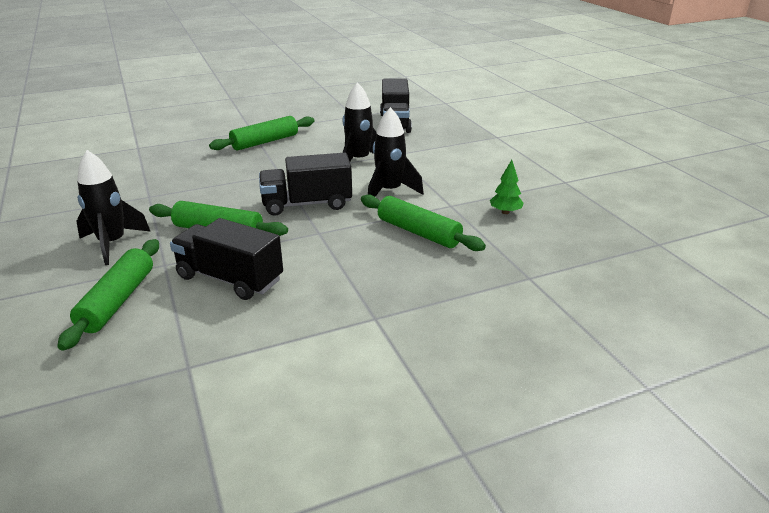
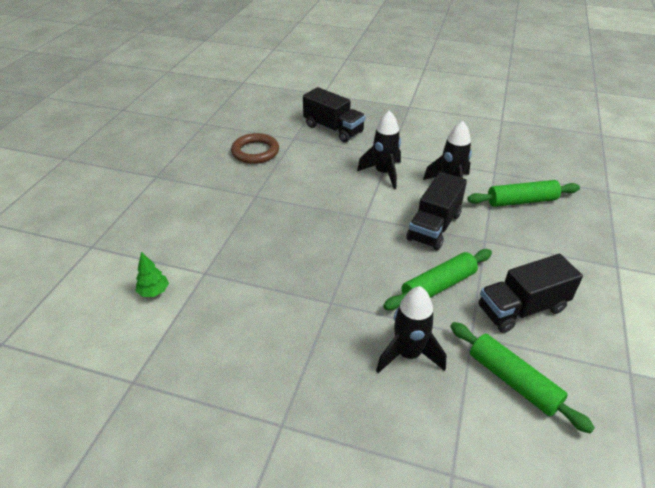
camera: 50 degrees left, 10 degrees up
(265, 142) = (290, 199): green rolling pin -> none
(311, 111) = (255, 152): none -> brown ring
(505, 212) = (522, 158): green tree -> green tree (154, 292)

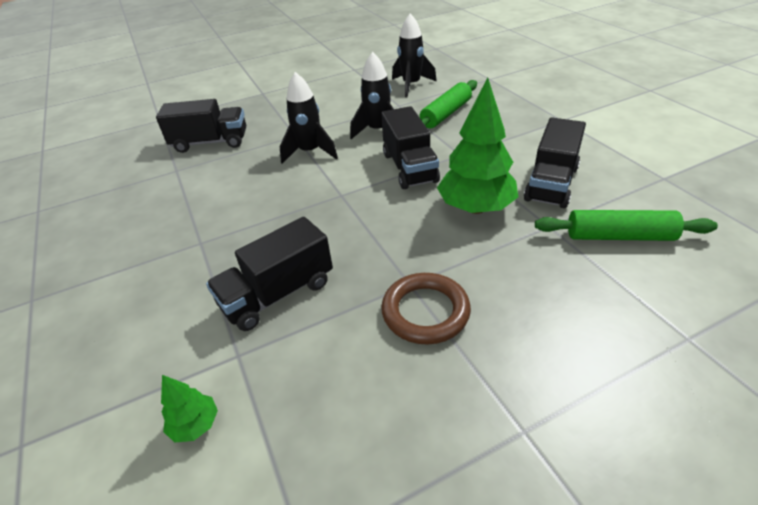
camera: 40 degrees left, 0 degrees up
(255, 152) = (145, 204): brown ring -> brown ring (425, 312)
(258, 255) = (278, 294): none -> black truck
(408, 354) = (529, 275): black rocket -> black rocket (411, 85)
(438, 286) = (475, 208): green rolling pin -> green tree

